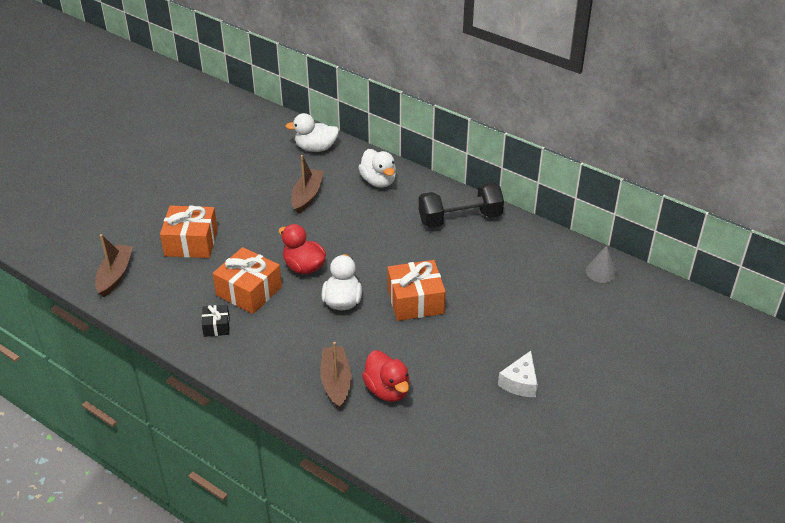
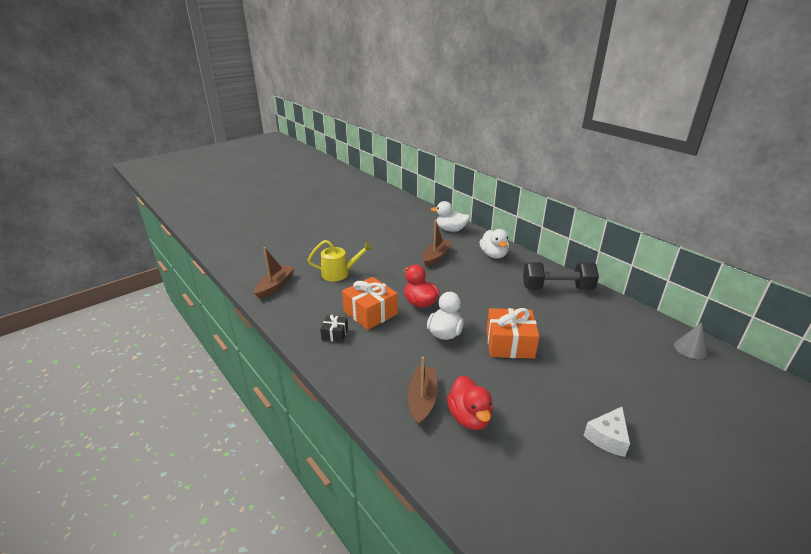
camera: 15 degrees right, 10 degrees down
(191, 242) = (340, 273): orange gift -> yellow watering can

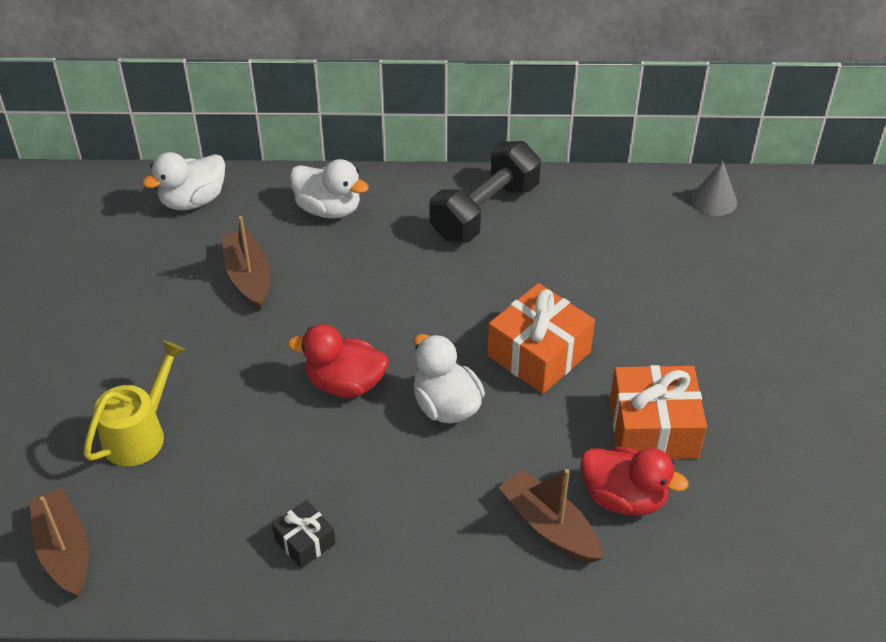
camera: 50 degrees left, 15 degrees up
(370, 313) = (301, 461): orange gift -> orange gift (653, 428)
(607, 438) = (765, 394): white cheese -> none

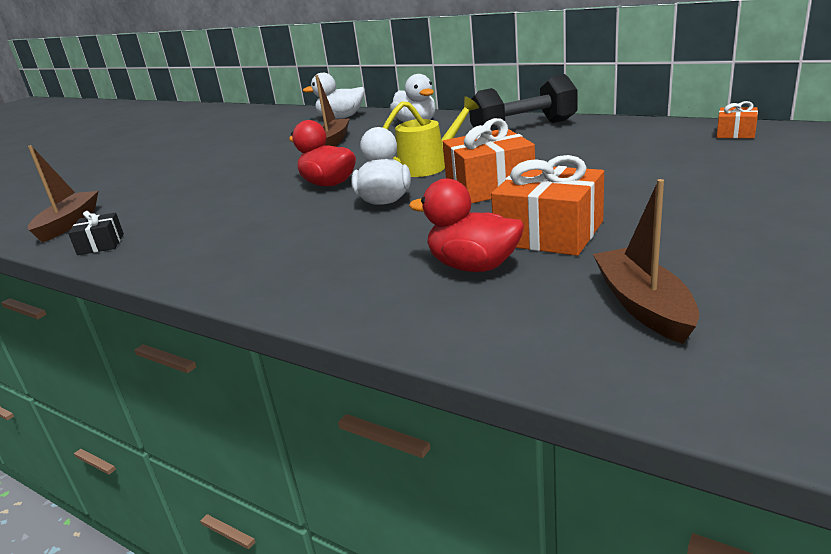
camera: 35 degrees right, 20 degrees down
(140, 433) = (181, 188): yellow watering can -> yellow watering can (429, 166)
(305, 541) = (197, 244): black gift -> black gift (101, 244)
(549, 526) = (384, 270): brown boat -> brown boat (643, 305)
(624, 498) = (473, 266): red duck -> red duck turned 150 degrees clockwise
(714, 200) = (735, 133): grey cone -> orange gift

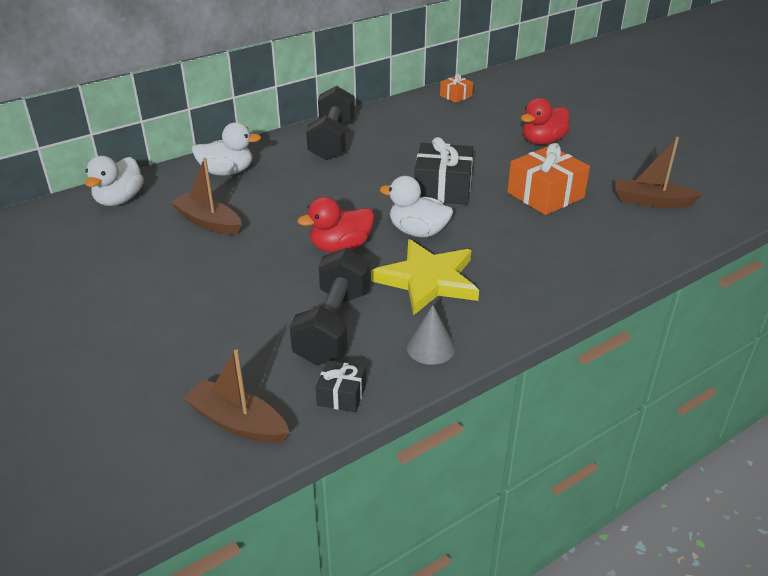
camera: 70 degrees left, 10 degrees up
(176, 258) = (430, 347): none -> grey cone
(199, 215) = (333, 326): none -> black dumbbell
(294, 227) = (428, 280): none -> yellow star
(429, 166) = (364, 197): yellow watering can -> none
(473, 266) = (569, 229): red duck -> red duck (542, 141)
(489, 186) = (443, 188): orange gift -> black gift

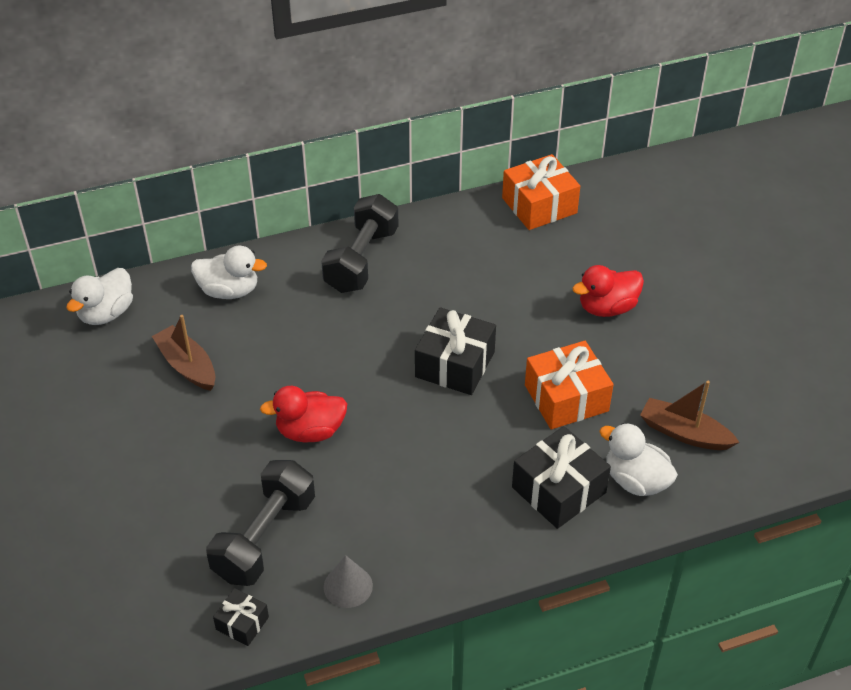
camera: 15 degrees right, 10 degrees up
(237, 422) = (139, 631): brown boat -> none
(418, 232) = (400, 426): white duck -> white duck (635, 480)
(428, 280) = (382, 497): yellow star -> none
(456, 96) = (539, 205): orange gift -> orange gift, size x1.91
(576, 251) = (559, 490): none -> black gift

